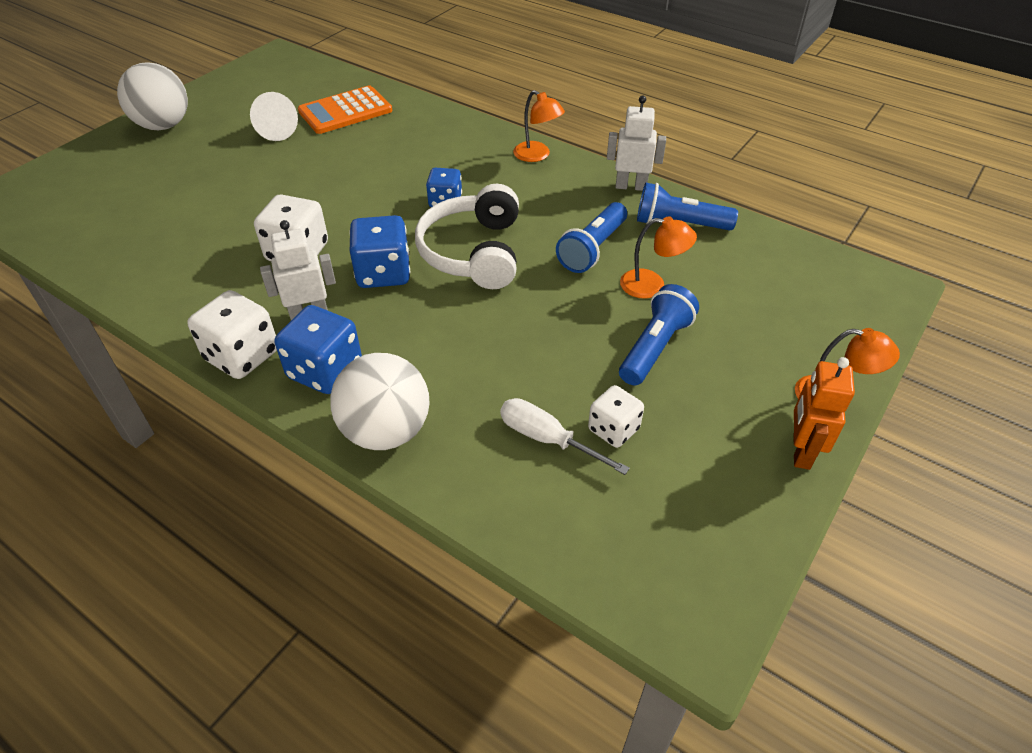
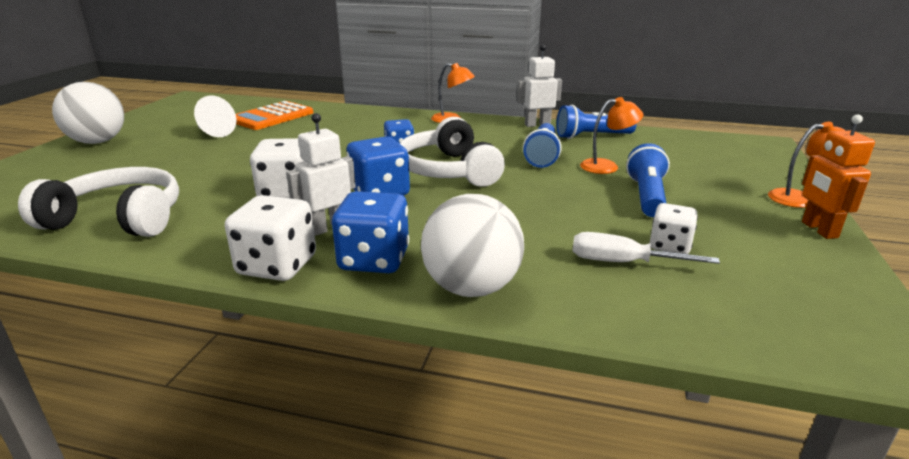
camera: 20 degrees left, 20 degrees down
(142, 256) = (118, 219): none -> white headphones

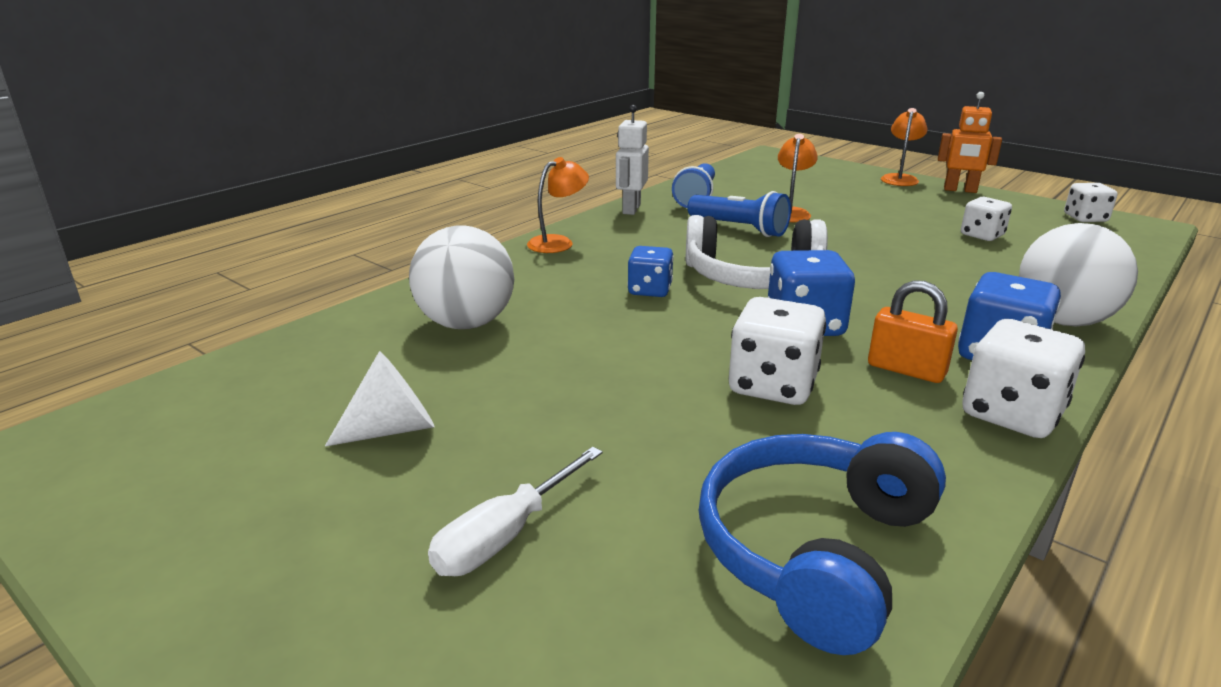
camera: 65 degrees left, 0 degrees up
(98, 142) = (264, 603): white ball -> white ball (466, 323)
(118, 219) = (815, 551): white headphones -> blue headphones
(272, 117) = (363, 362): orange calculator -> none
(328, 228) = (906, 370): white robot -> orange padlock
(621, 262) = (1012, 257): white screwdriver -> white screwdriver (504, 537)
(647, 196) = (874, 217): blue flashlight -> none
(847, 309) = (1085, 218): none -> white dice

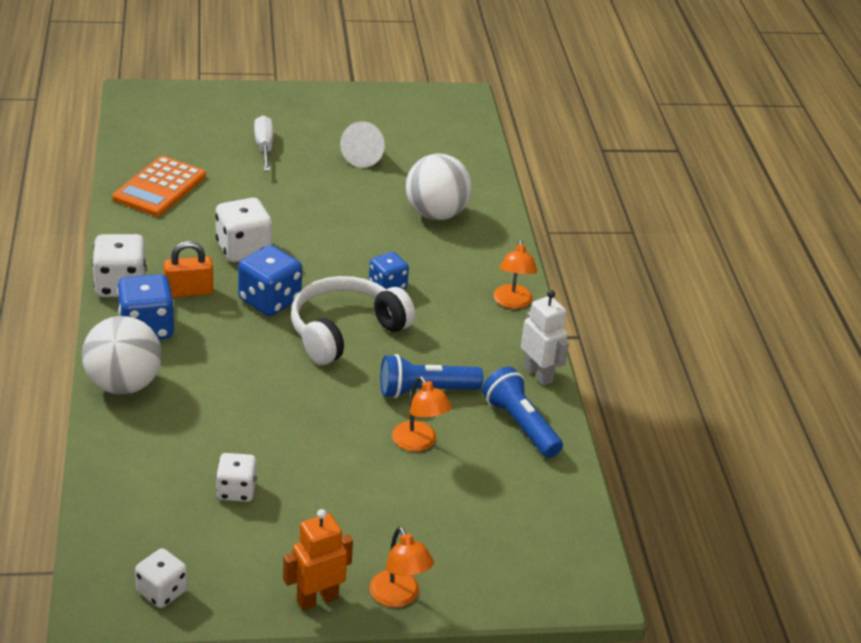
camera: 130 degrees right, 10 degrees up
(815, 551) = (159, 187): blue headphones -> orange calculator

